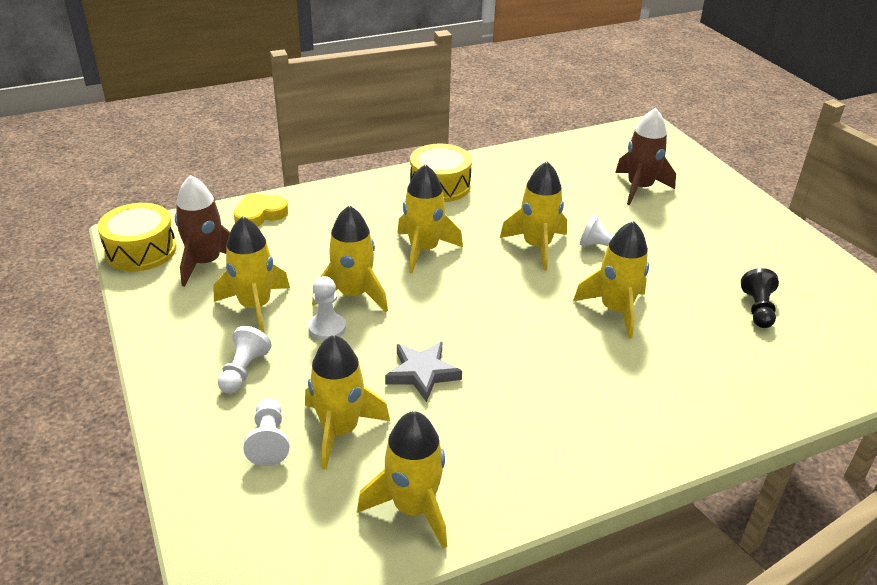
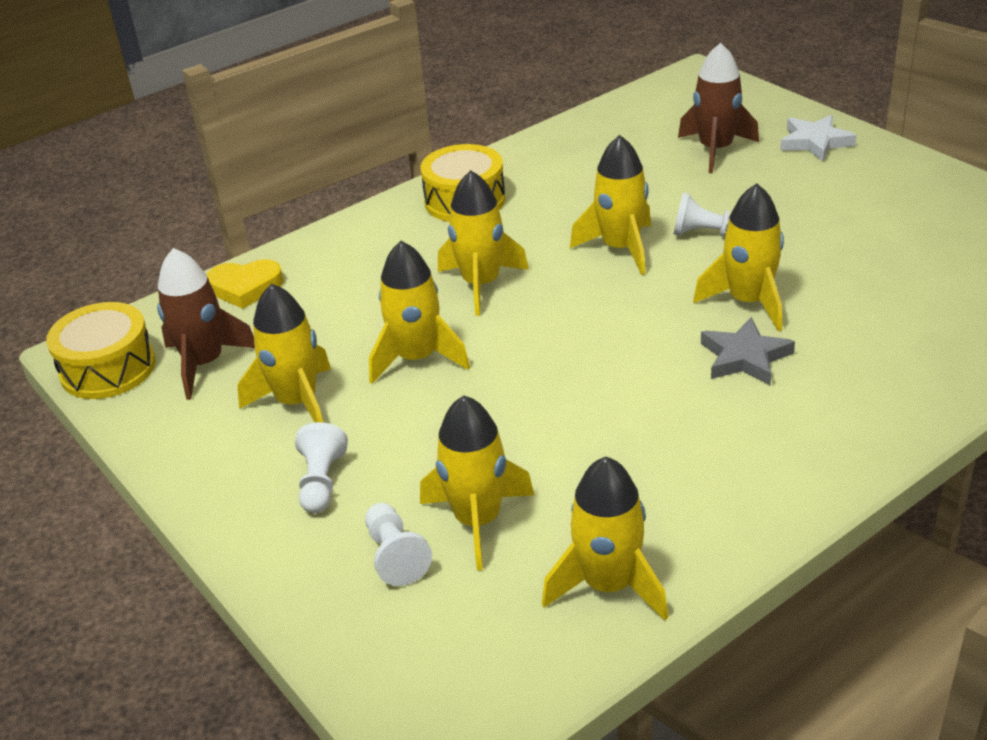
camera: 10 degrees left, 0 degrees up
(260, 214) = (245, 287): yellow heart -> yellow heart turned 135 degrees counterclockwise
(327, 328) = (403, 406): white pawn -> none
(422, 373) = (548, 430): grey star -> grey star (745, 357)
(718, 198) = (815, 142): none -> white star
(757, 309) = (914, 263): black pawn -> none

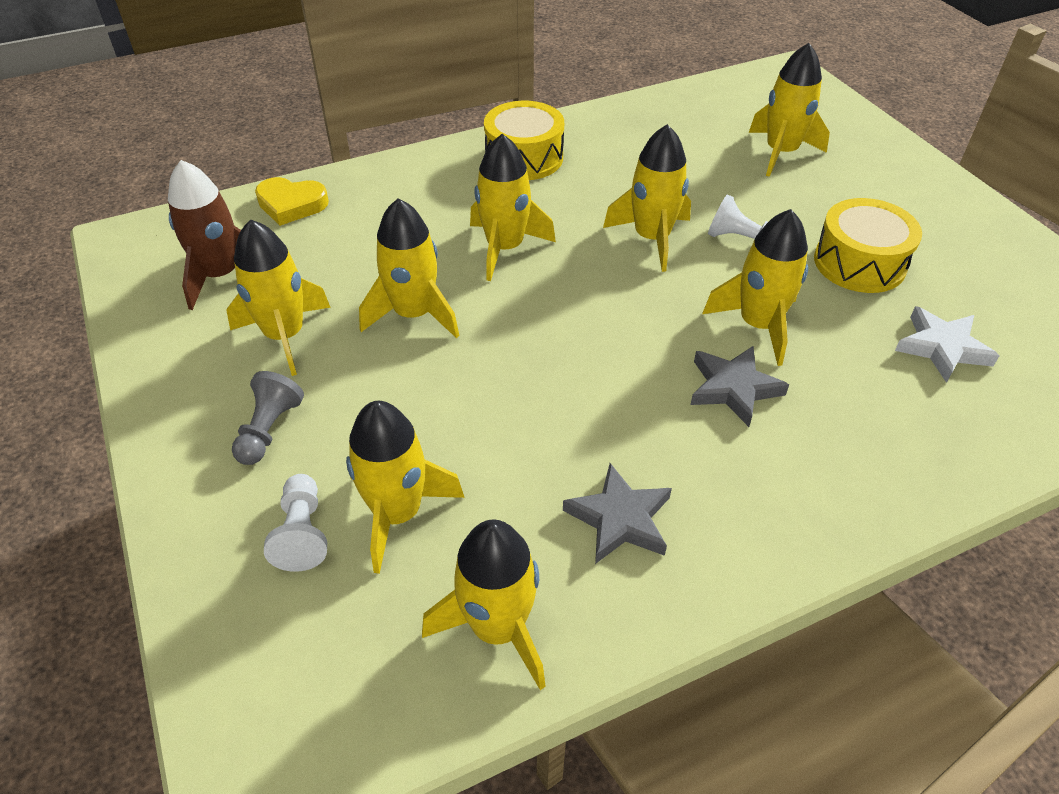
camera: 10 degrees right, 10 degrees up
(108, 368) = (136, 261): yellow drum -> yellow drum (859, 263)
(321, 482) = (269, 430): white pawn -> grey pawn
(682, 480) = (619, 519): none -> grey star
(715, 150) = (780, 152): brown rocket -> yellow rocket
(815, 142) = (882, 164): white star -> white star (942, 348)

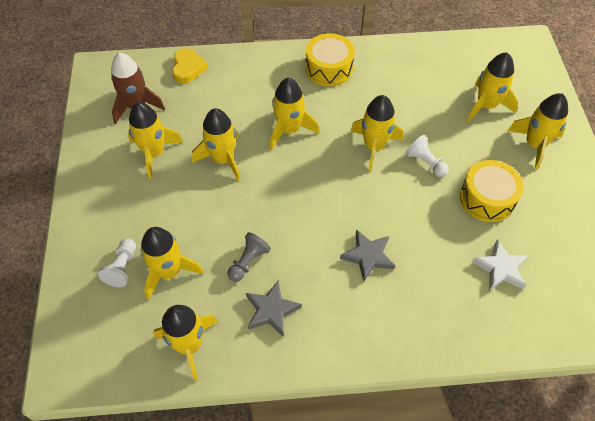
camera: 20 degrees right, 10 degrees up
(269, 430) = (127, 206): grey pawn -> grey pawn (248, 261)
(291, 205) = (188, 68): yellow heart -> yellow heart turned 120 degrees counterclockwise
(758, 325) = (403, 221): yellow rocket -> yellow rocket (534, 145)

